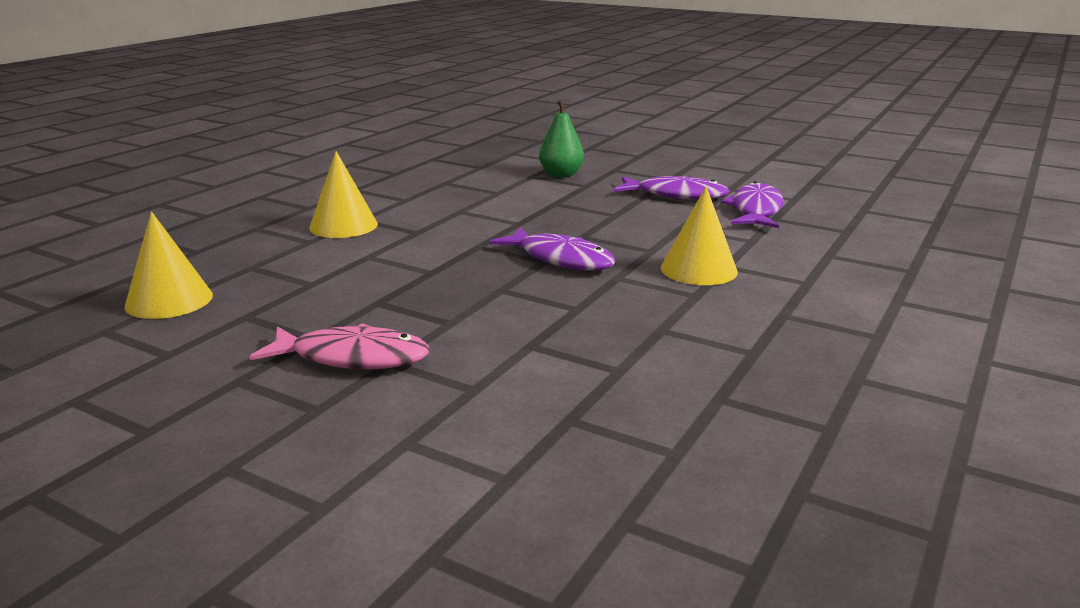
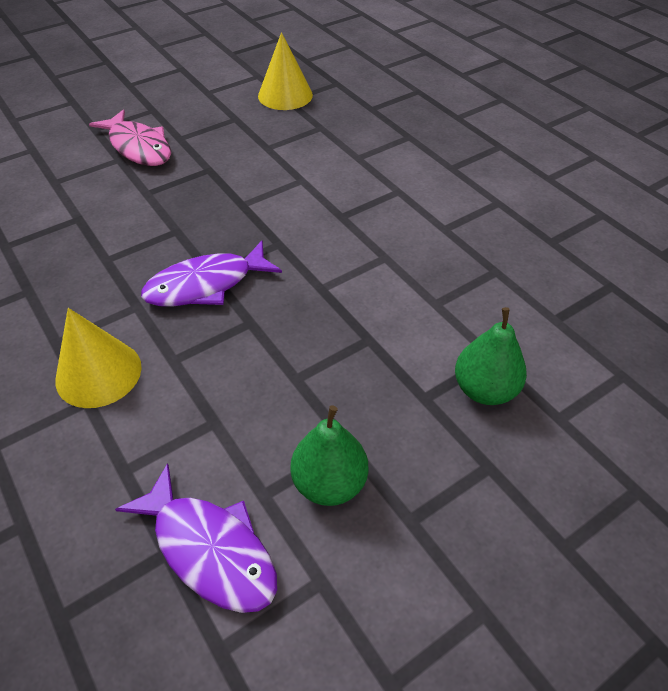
camera: 115 degrees right, 25 degrees up
(343, 226) = (386, 179): yellow cone -> none
(352, 358) = (138, 147): pink fish -> pink fish turned 75 degrees counterclockwise
(676, 195) = (329, 483): purple fish -> green pear

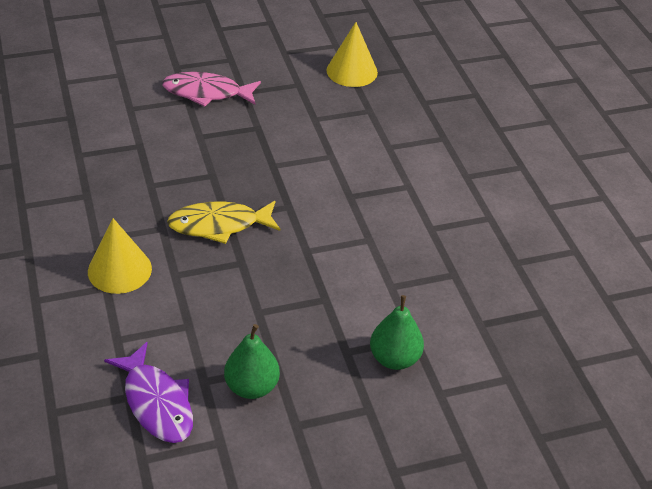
camera: 15 degrees right, 5 degrees down
(138, 147) = (207, 93): pink fish -> pink fish turned 120 degrees clockwise
(206, 285) = (219, 225): purple fish -> yellow fish

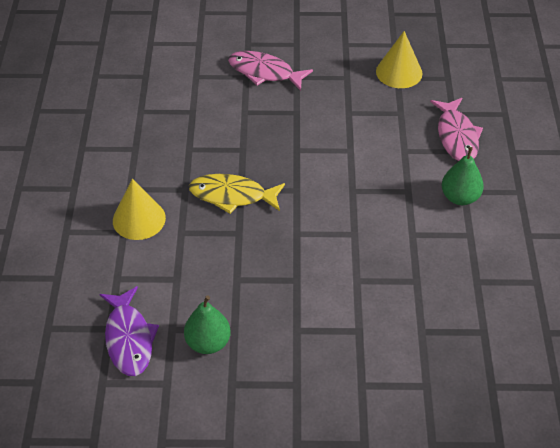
camera: 20 degrees right, 5 degrees up
(394, 358) = (335, 345): green pear -> green pear (460, 197)
(436, 124) = (456, 136): none -> pink fish

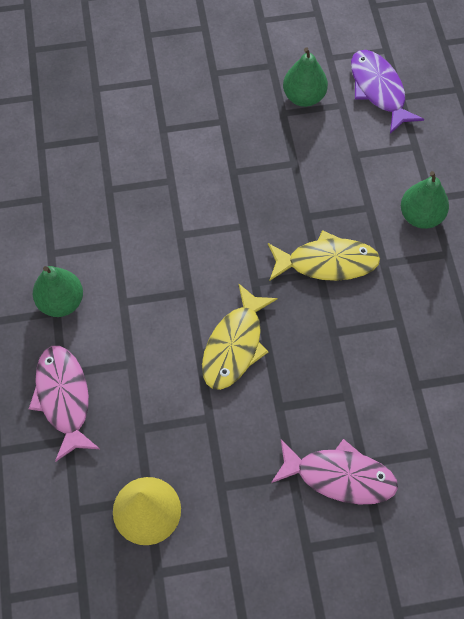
camera: 170 degrees right, 15 degrees up
(139, 219) = (420, 216): yellow cone -> green pear
(321, 151) = (235, 345): none -> yellow fish

